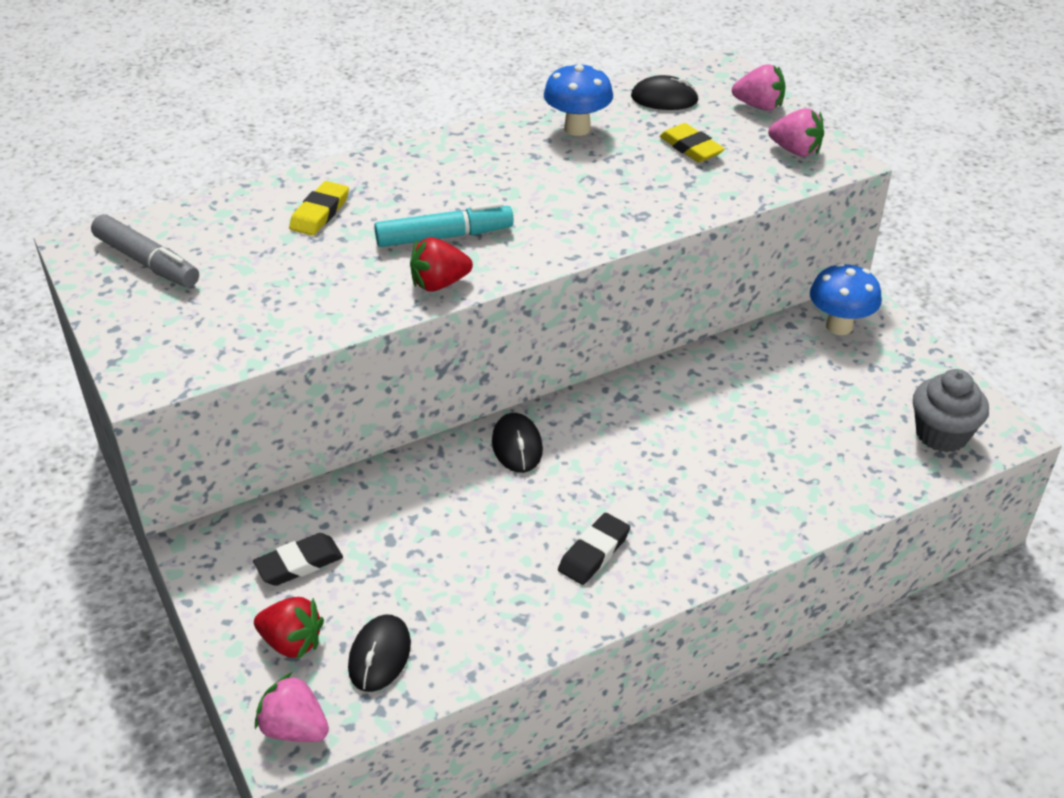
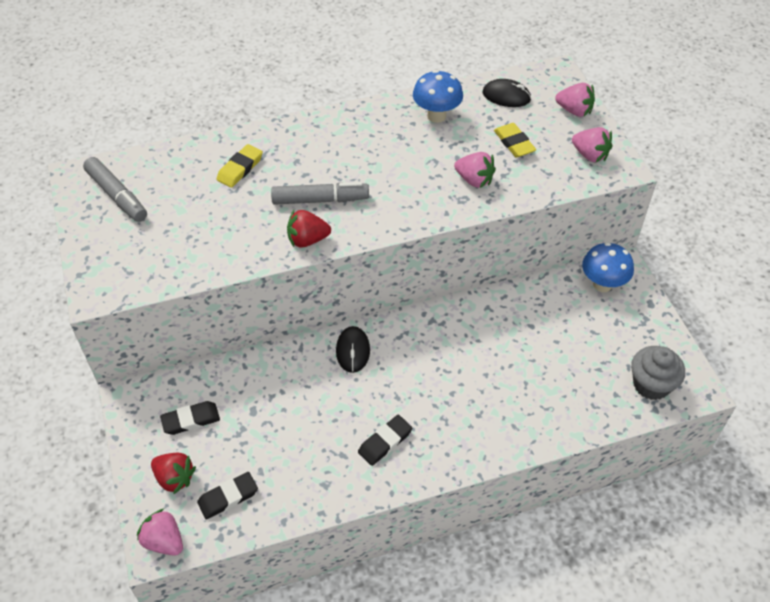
camera: 10 degrees right, 10 degrees up
(379, 656) = (228, 497): black mouse -> black eraser
(444, 237) = (320, 200): turquoise marker -> grey marker
(650, 193) = (474, 180): none -> pink strawberry

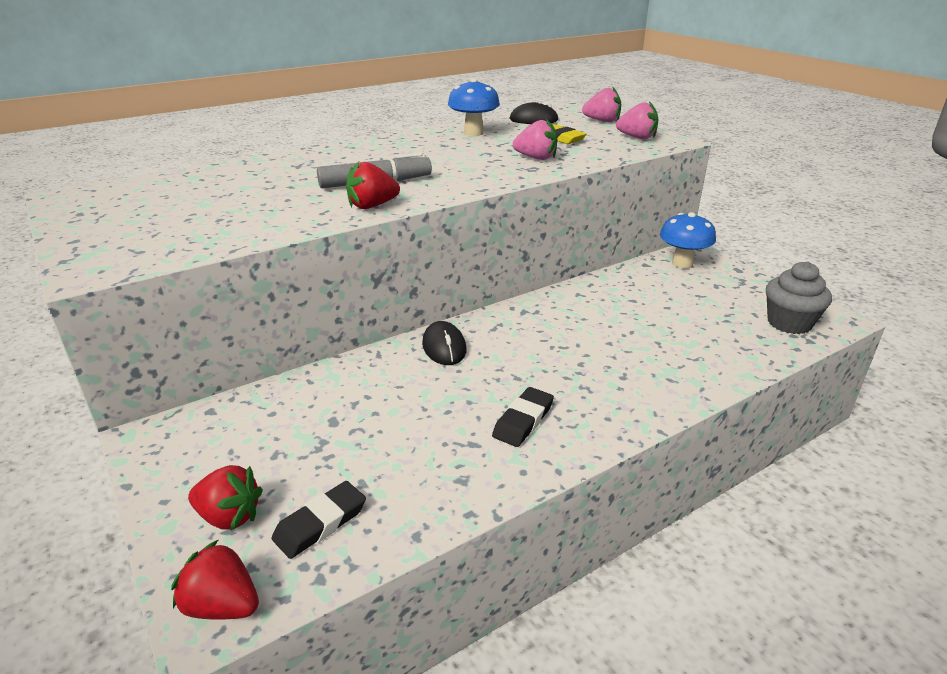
camera: 15 degrees left, 20 degrees down
(117, 196) = (118, 203): grey marker -> none
(164, 541) = (222, 605): pink strawberry -> red strawberry
(191, 420) = (244, 445): black eraser -> none
(240, 168) = (273, 174): yellow eraser -> none

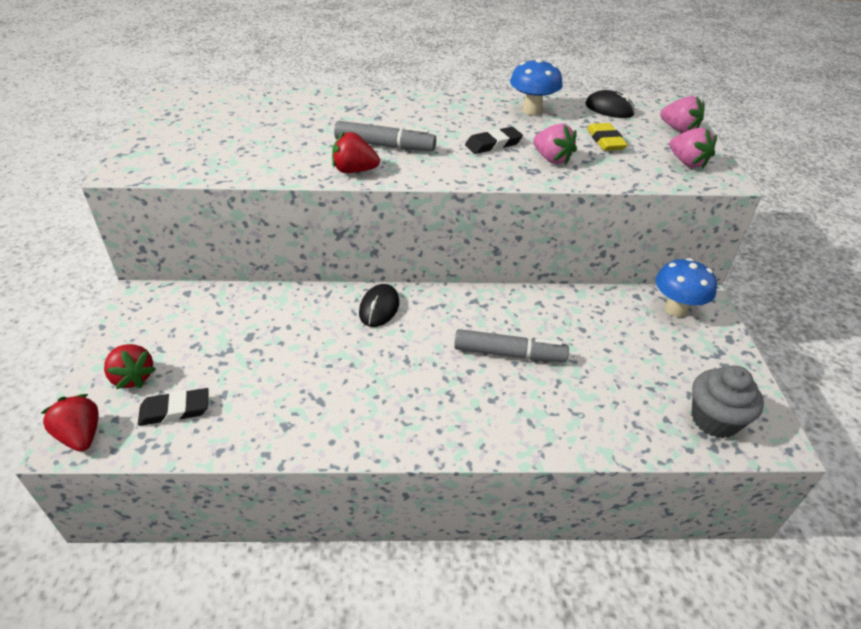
camera: 30 degrees right, 10 degrees up
(523, 420) = (373, 400): black eraser -> black eraser (493, 144)
(598, 338) = (509, 354): none -> grey marker

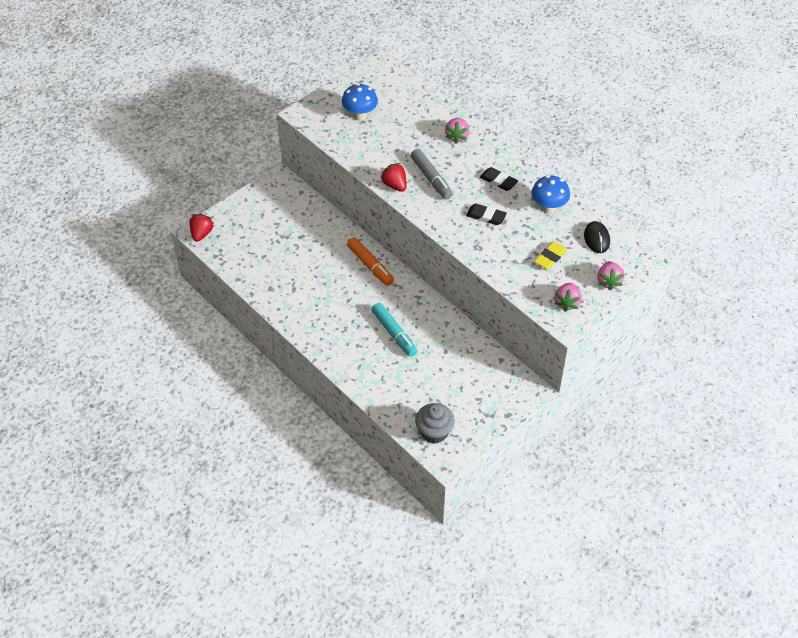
camera: 50 degrees right, 10 degrees up
(133, 377) = (240, 221): red strawberry -> none
(175, 410) = (240, 249): black eraser -> black eraser (498, 181)
(379, 308) = (370, 265): black mouse -> orange marker
(509, 354) = (394, 333): grey marker -> turquoise marker
(551, 159) = (499, 247): pink strawberry -> pink strawberry (457, 136)
(675, 309) = (508, 381): blue mushroom -> blue mushroom (360, 115)

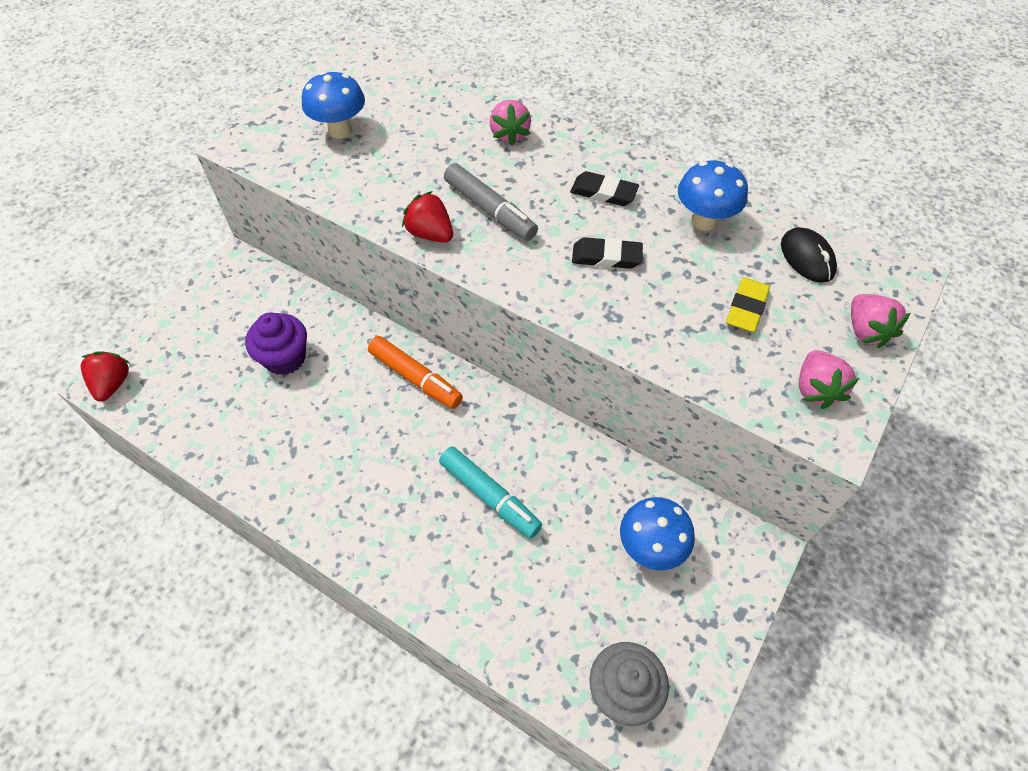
camera: 15 degrees left, 5 degrees up
(299, 239) = (285, 358): none -> purple cupcake
(472, 376) = (650, 548): none -> blue mushroom

